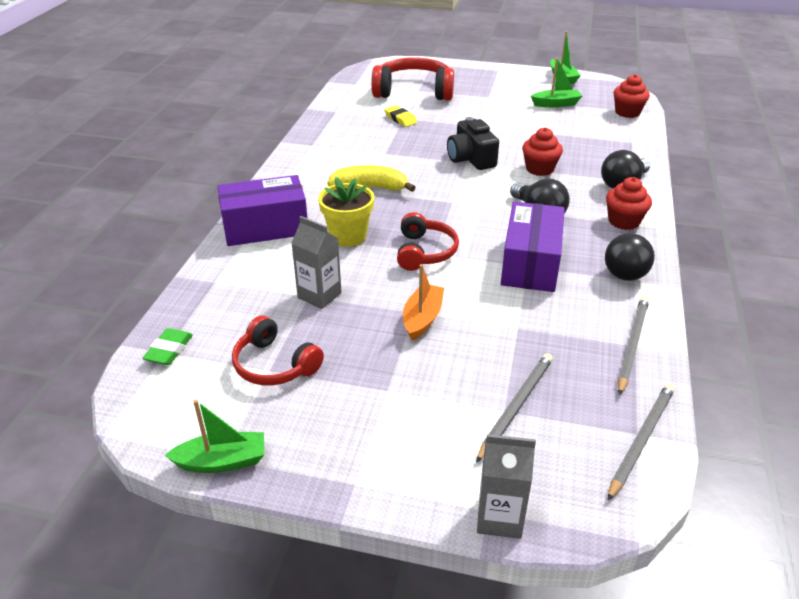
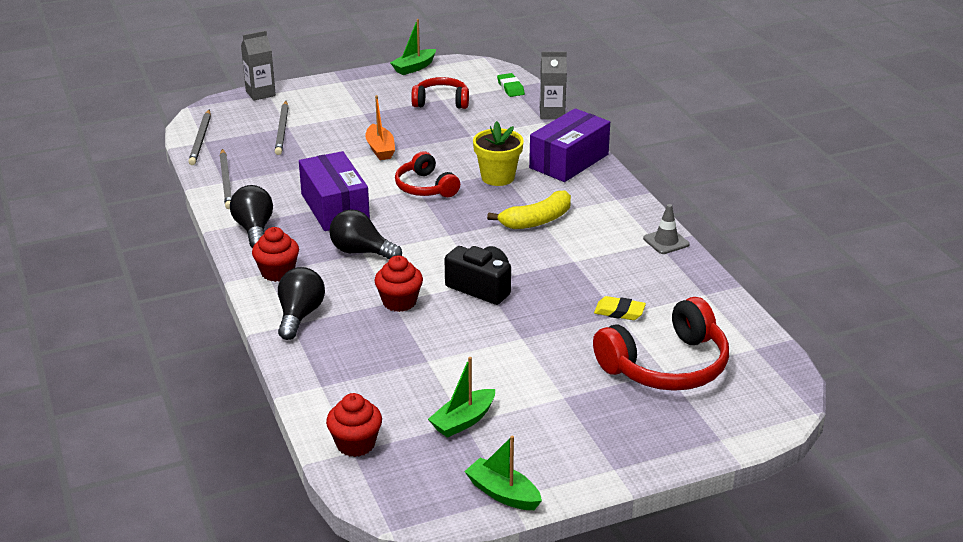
camera: 145 degrees right, 5 degrees down
(305, 143) = (666, 241): none -> grey traffic cone
(319, 295) = (464, 138): grey carton -> grey carton (552, 113)

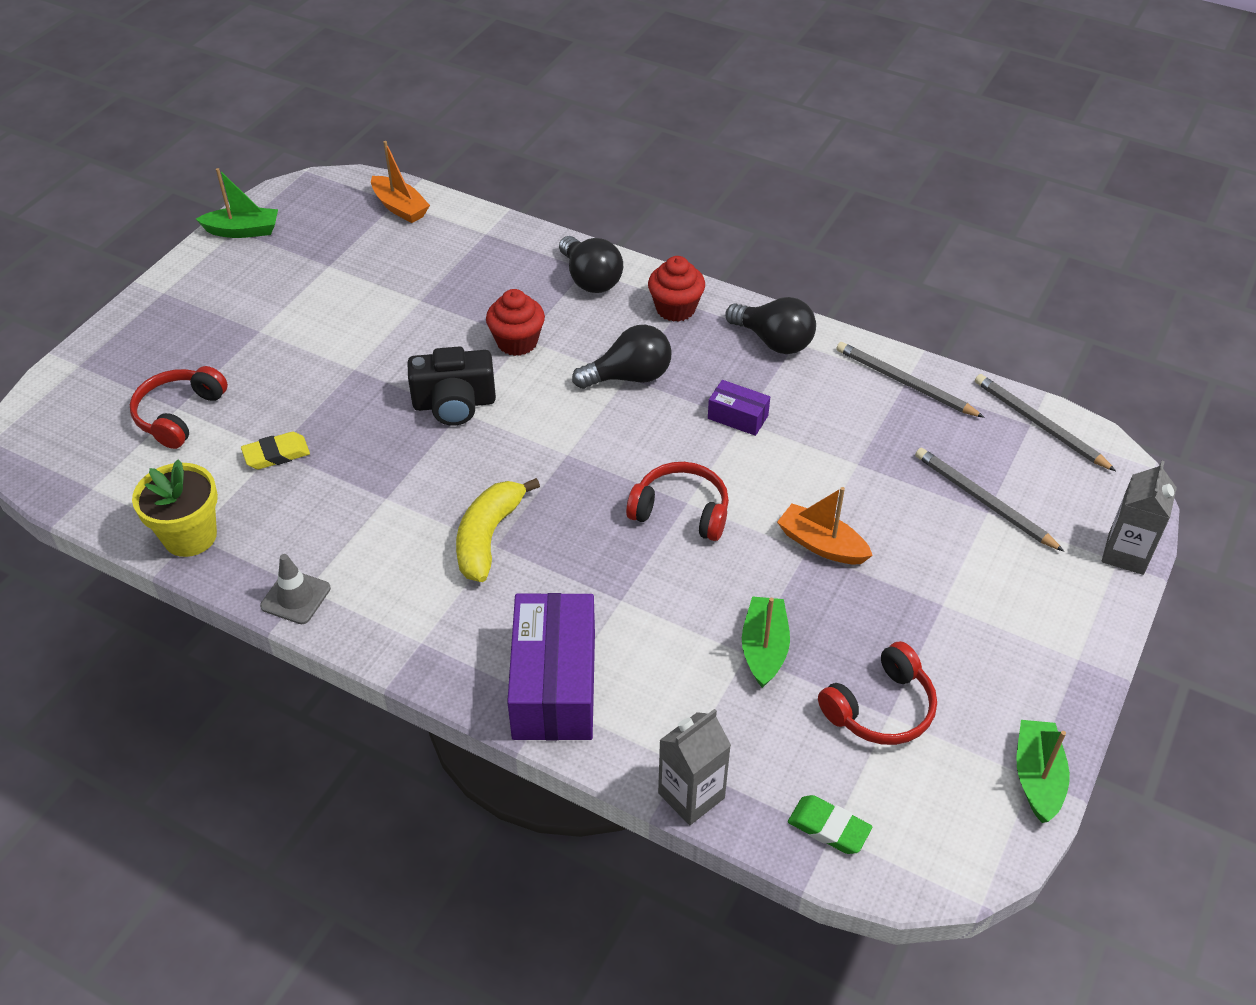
camera: 140 degrees right, 15 degrees up
(335, 208) = (738, 417): purple box -> purple box, size x0.48
(355, 444) = (400, 207): red cupcake -> orange boat
(463, 421) = (331, 266): green boat -> green boat (764, 648)
(497, 177) = (615, 586): yellow flower pot -> yellow flower pot (190, 536)
(666, 365) = (179, 415): red headphones -> red headphones, size x0.61

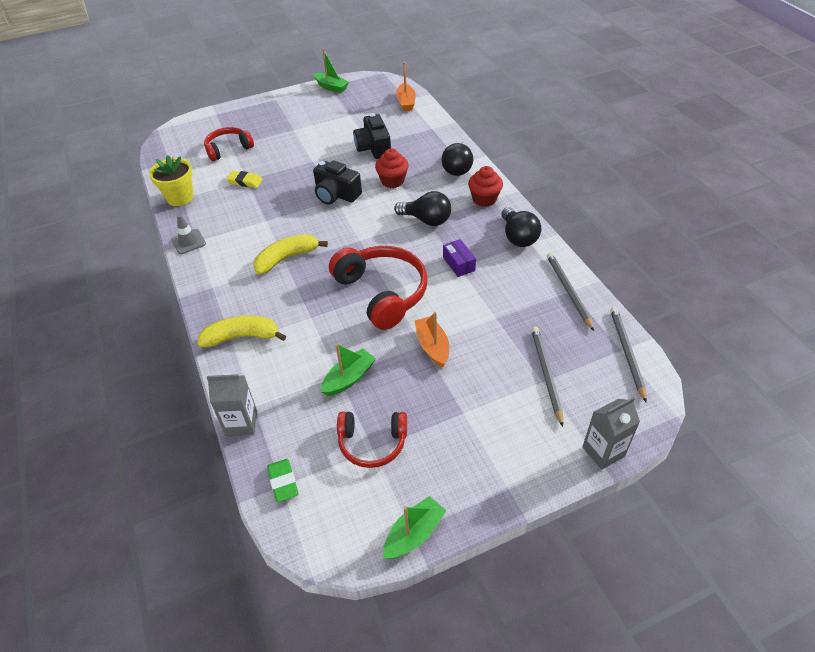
camera: 40 degrees right, 0 degrees up
(430, 303) = (373, 148): none -> black camera
(554, 684) = (242, 337): purple box -> yellow banana
(681, 511) = (382, 293): red headphones -> red headphones, size x1.63

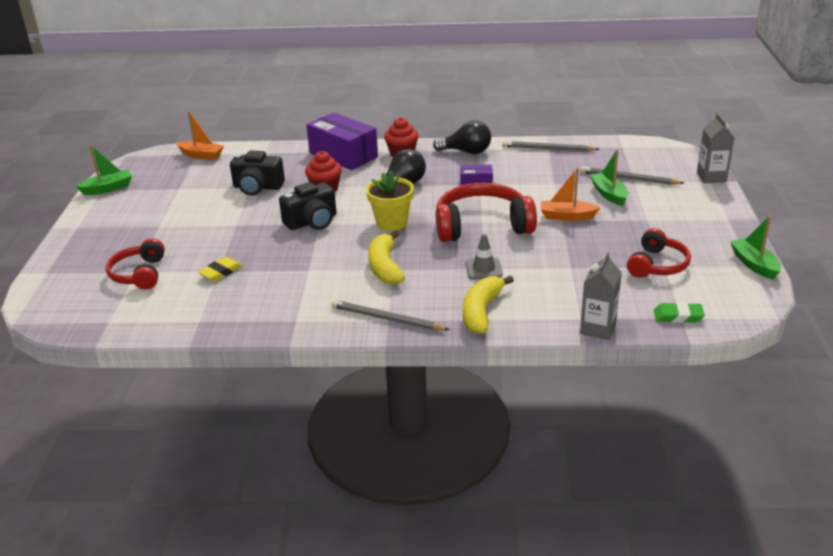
camera: 65 degrees left, 15 degrees down
(180, 197) = (197, 322): yellow flower pot -> yellow flower pot (391, 223)
(188, 242) = (292, 326): grey traffic cone -> grey traffic cone (483, 269)
(349, 378) = (577, 262): green boat -> green boat (609, 194)
(457, 168) = (343, 155): black light bulb -> purple box
(627, 353) = (627, 146): grey pencil -> grey pencil (387, 319)

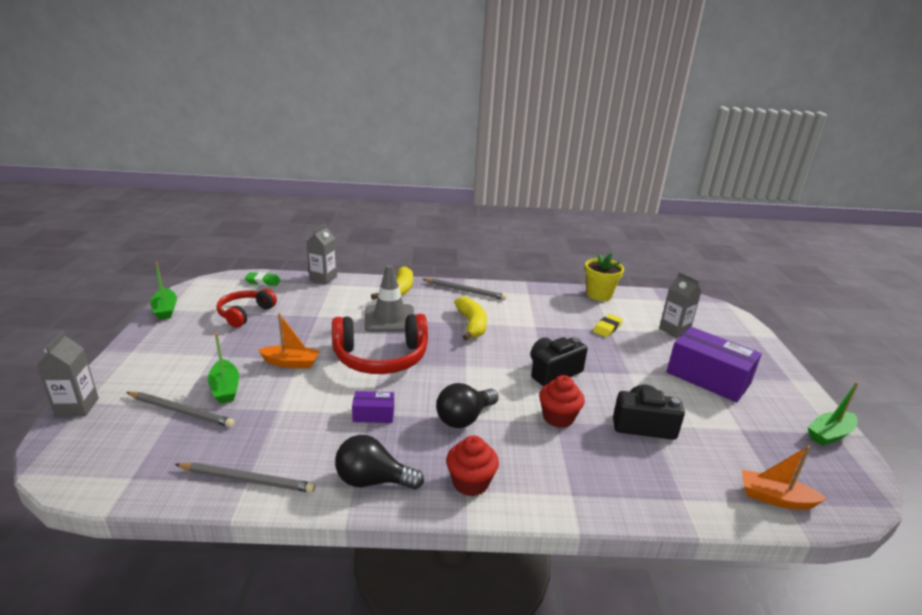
camera: 175 degrees right, 5 degrees down
(139, 274) = (674, 330): red headphones -> grey carton
(343, 155) = (558, 485): purple box -> purple box (708, 378)
(391, 223) = (471, 366): yellow flower pot -> yellow flower pot (599, 295)
(483, 269) = (389, 318): grey traffic cone -> grey traffic cone, size x1.74

